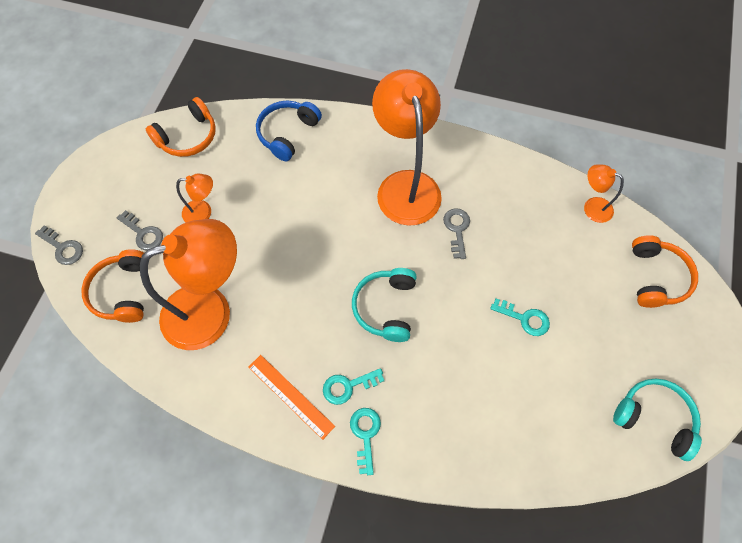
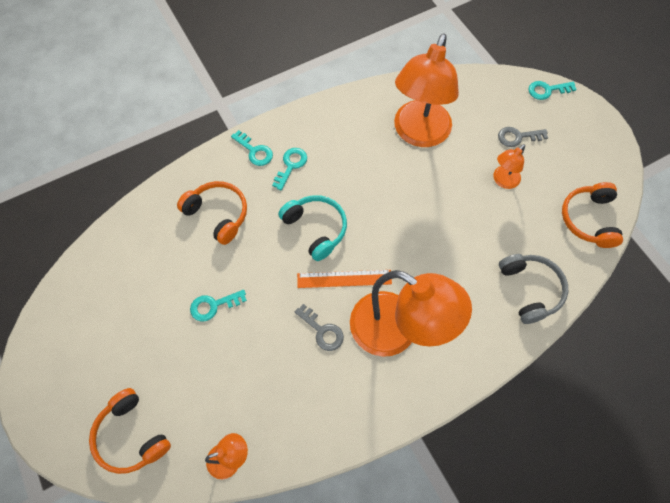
camera: 135 degrees right, 0 degrees up
(63, 248) = (547, 90): grey key -> turquoise key
(122, 291) = (480, 100): orange headphones -> orange headphones (218, 214)
(287, 134) = (530, 290): blue headphones -> grey headphones
(290, 396) = (318, 133): orange ruler -> orange ruler (344, 279)
(654, 418) = (71, 313): turquoise headphones -> none

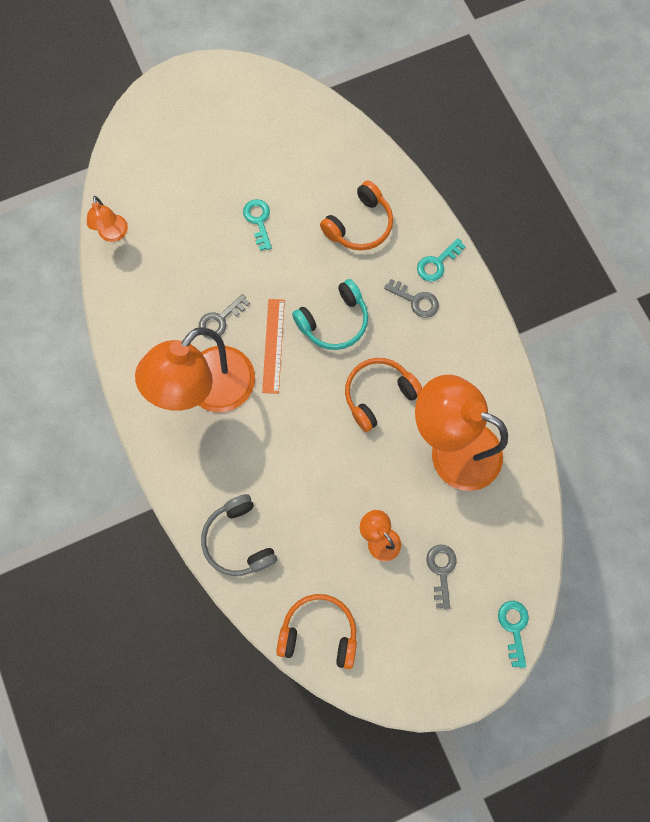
camera: 95 degrees right, 10 degrees up
(131, 435) = (146, 155): orange headphones -> orange headphones (378, 395)
(291, 165) = (416, 300): turquoise key -> grey key
(530, 290) = (239, 539): grey headphones -> grey headphones turned 75 degrees clockwise

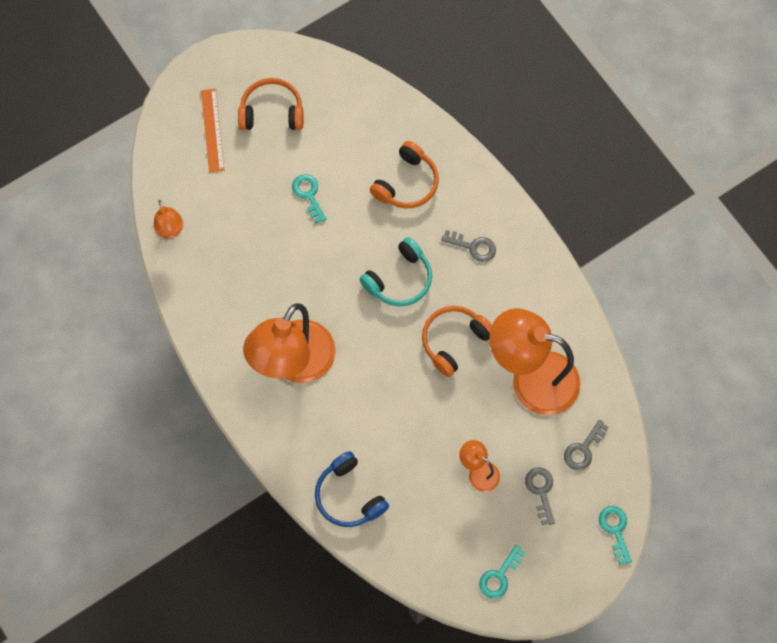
camera: 10 degrees left, 5 degrees down
(220, 320) = (290, 296): grey key -> grey key (583, 449)
(239, 539) = (349, 496): grey headphones -> blue headphones
(273, 345) = (346, 311): orange ruler -> orange ruler (212, 130)
(319, 632) = (438, 565): orange headphones -> orange headphones (272, 112)
(437, 263) = (487, 208): turquoise key -> turquoise key (499, 576)

